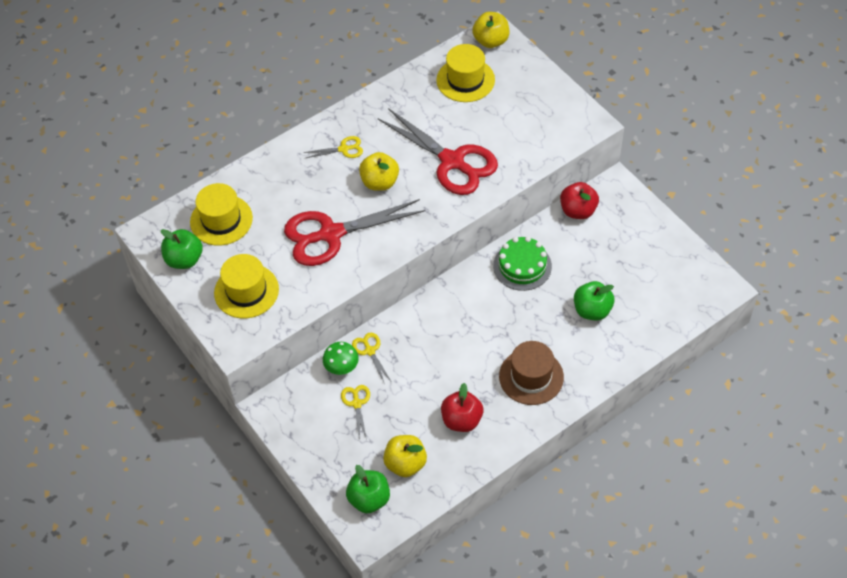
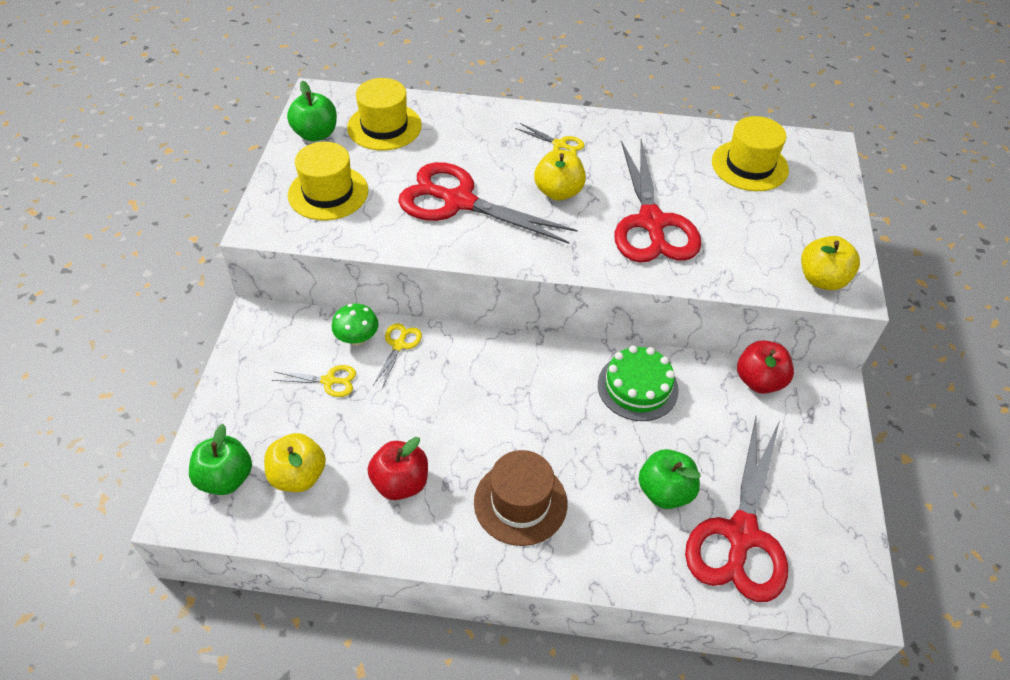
camera: 40 degrees right, 5 degrees down
(357, 403) = (329, 381): yellow scissors -> yellow scissors turned 60 degrees clockwise
(491, 41) = (816, 151): yellow apple -> yellow apple (822, 279)
(646, 301) = (741, 535): none -> red scissors

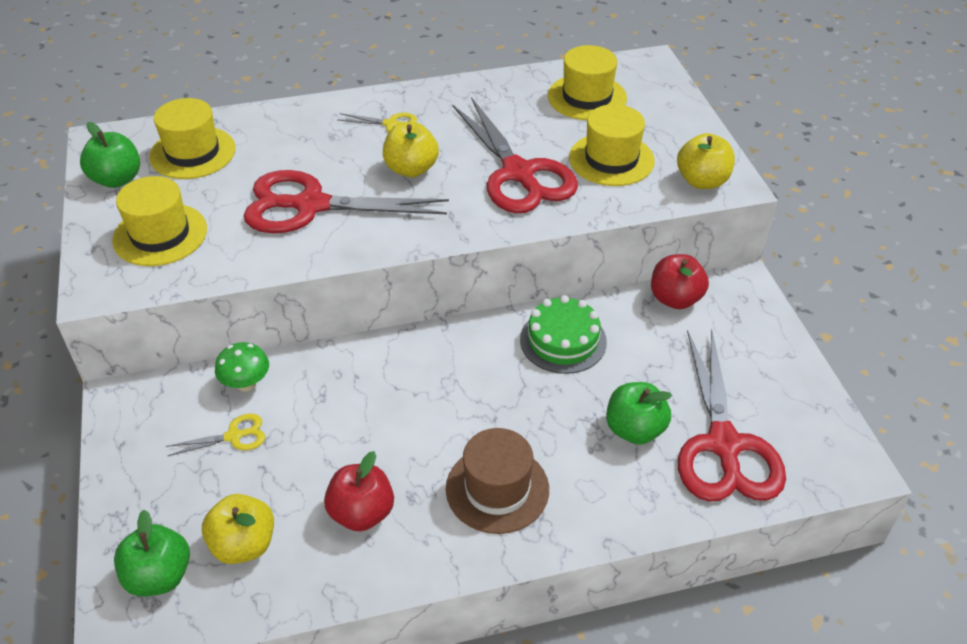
camera: 20 degrees left, 5 degrees down
(399, 345) = (296, 376): yellow scissors -> none
(744, 233) = (611, 159): none -> yellow hat

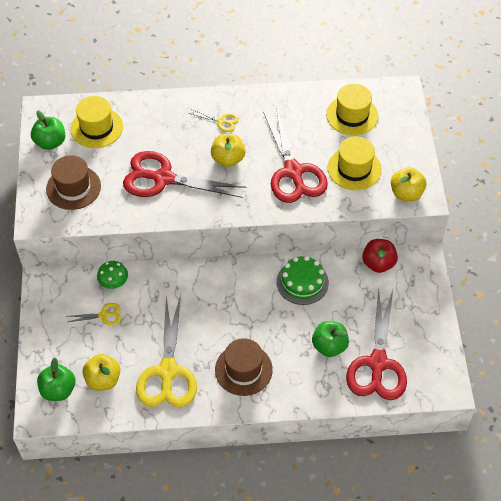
camera: 10 degrees right, 10 degrees up
(160, 235) = (73, 187): yellow hat -> brown hat
(362, 513) = (167, 372): red apple -> yellow scissors

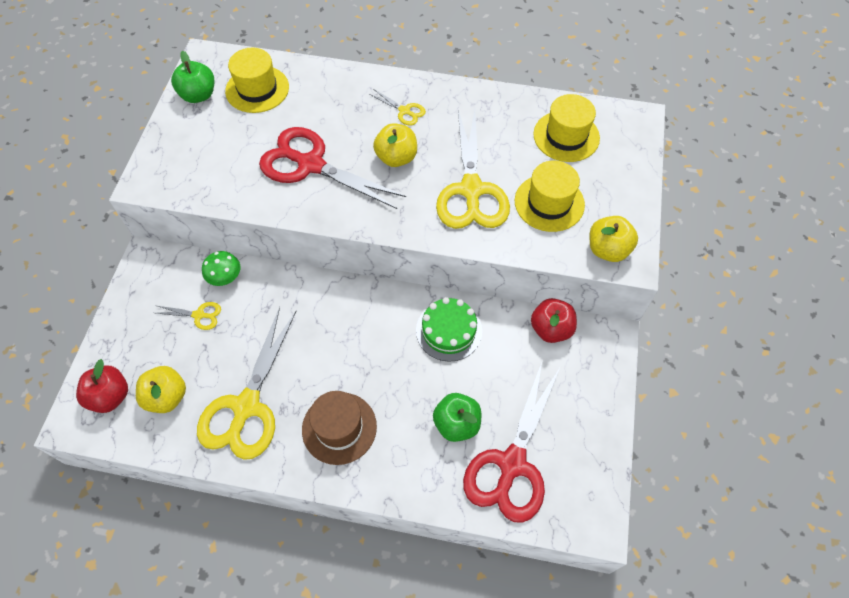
camera: 15 degrees right, 5 degrees up
(58, 390) = (110, 396): green apple -> red apple
(73, 187) = (202, 153): brown hat -> none
(293, 172) = (471, 190): red scissors -> yellow scissors

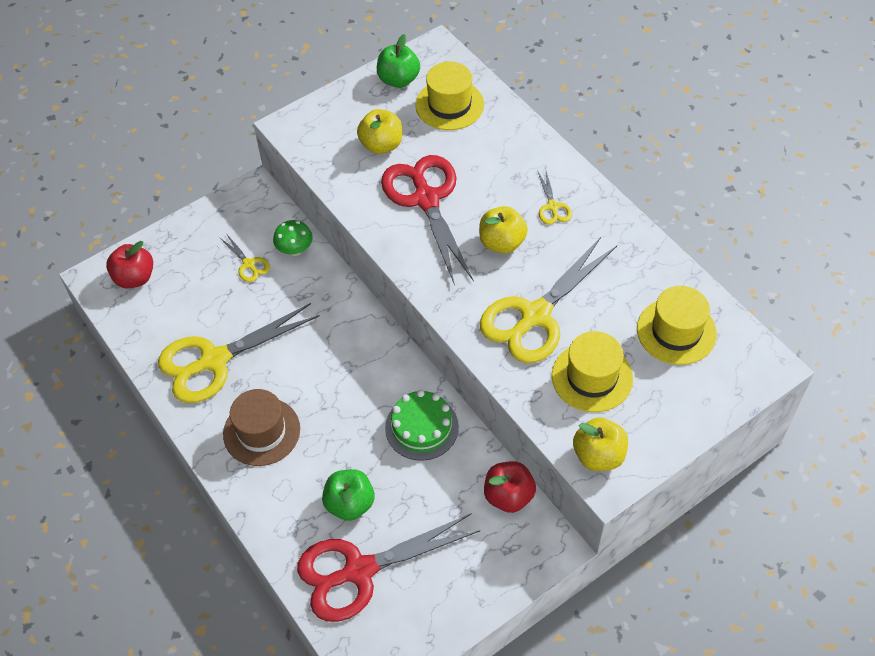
camera: 45 degrees right, 5 degrees down
(167, 397) = (169, 309): yellow apple -> yellow apple (381, 145)

